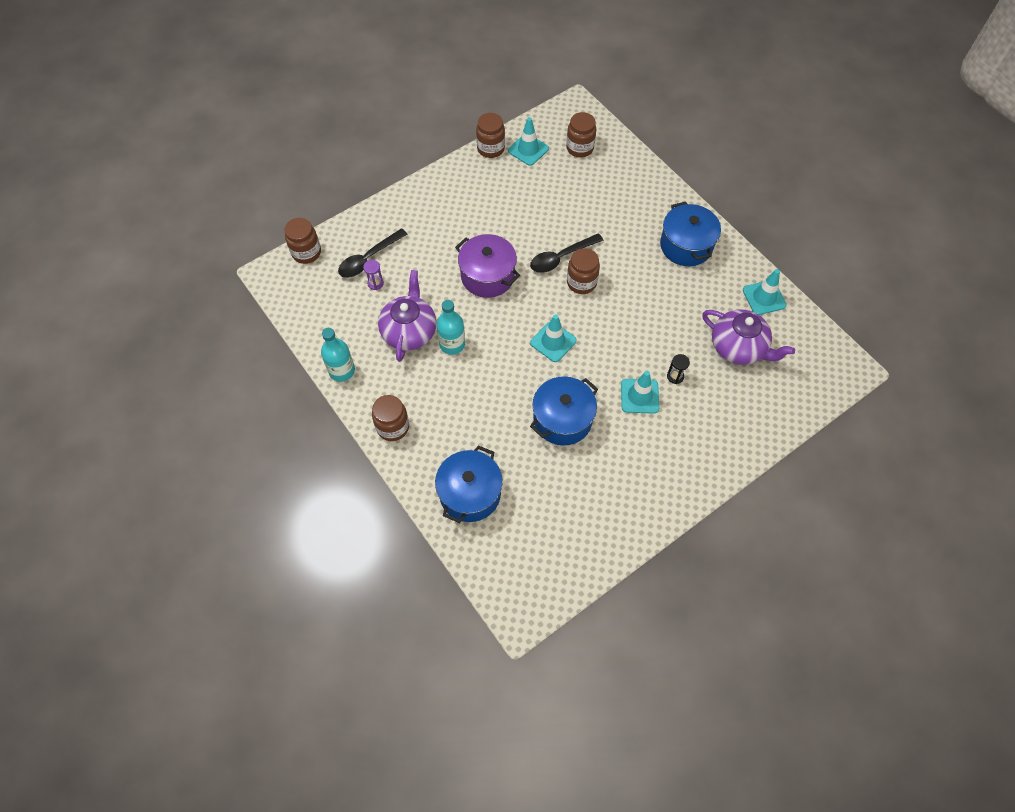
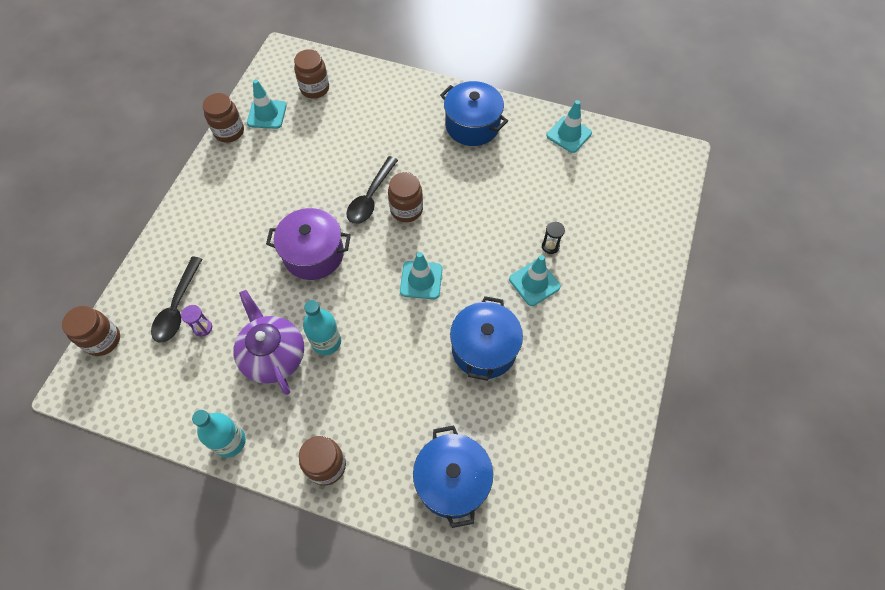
camera: 35 degrees left, 0 degrees up
(738, 347) = (581, 189): purple teapot -> none

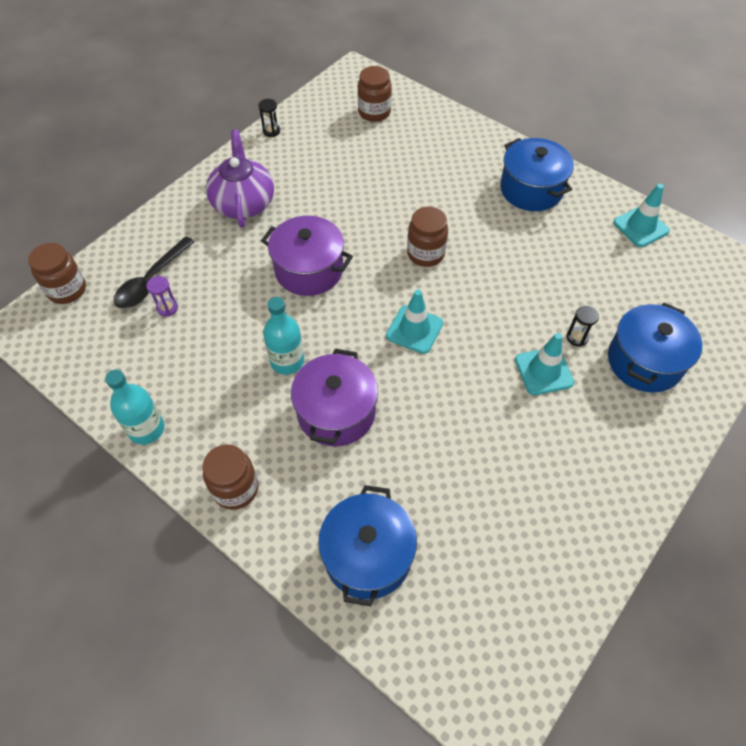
camera: 20 degrees right, 5 degrees down
(229, 132) = (271, 131): brown jar -> black hourglass
(267, 114) = (315, 124): turquoise traffic cone -> none
(273, 355) = (226, 357): purple teapot -> purple teapot (243, 203)
(371, 197) = (392, 231): black spoon -> none
(384, 372) = (336, 412): none -> purple pot
(484, 349) = (458, 423): blue pot -> blue pot (644, 361)

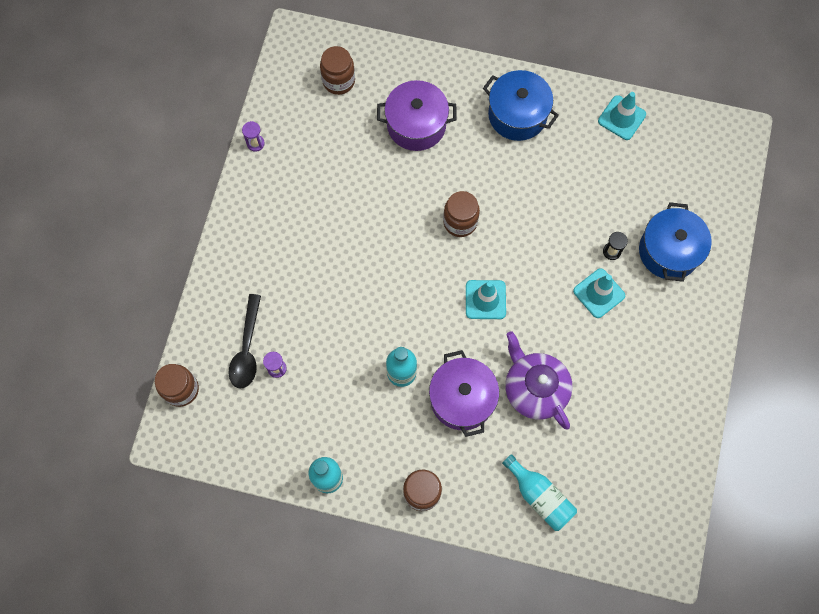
camera: 25 degrees left, 15 degrees up
(243, 203) = (277, 236): purple teapot -> purple teapot (535, 388)
(271, 131) = (255, 143): black hourglass -> purple hourglass
(309, 270) = (372, 280): purple pot -> purple pot (416, 125)
(368, 555) = (539, 496): blue pot -> turquoise bottle

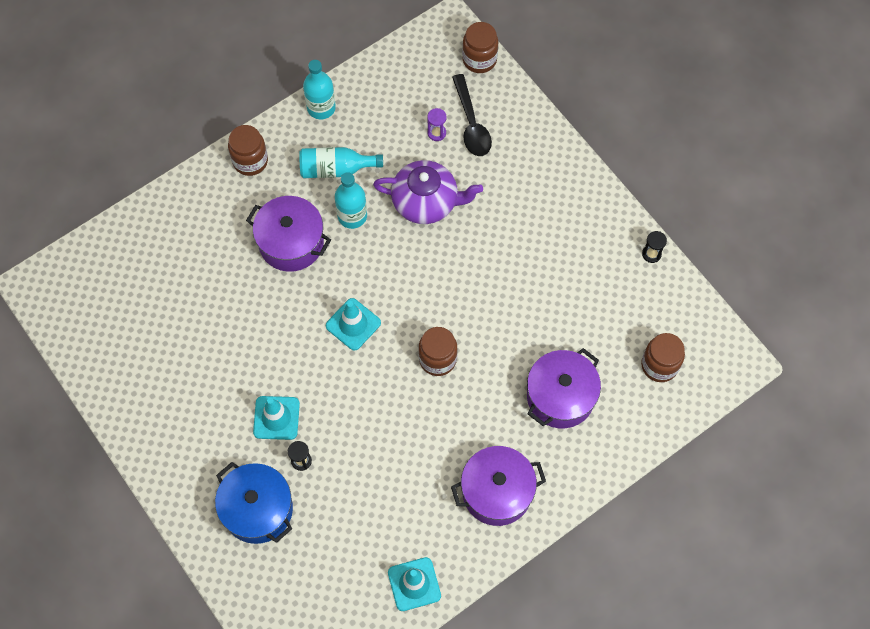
camera: 130 degrees right, 5 degrees down
(247, 349) = (471, 123): black spoon -> black spoon turned 150 degrees counterclockwise
(255, 143) = (651, 254): purple hourglass -> black hourglass
(517, 115) = (497, 492): blue pot -> purple pot
(535, 388) = (248, 301): purple teapot -> purple teapot (426, 202)
(539, 496) = (168, 238): turquoise bottle -> turquoise bottle (336, 169)

